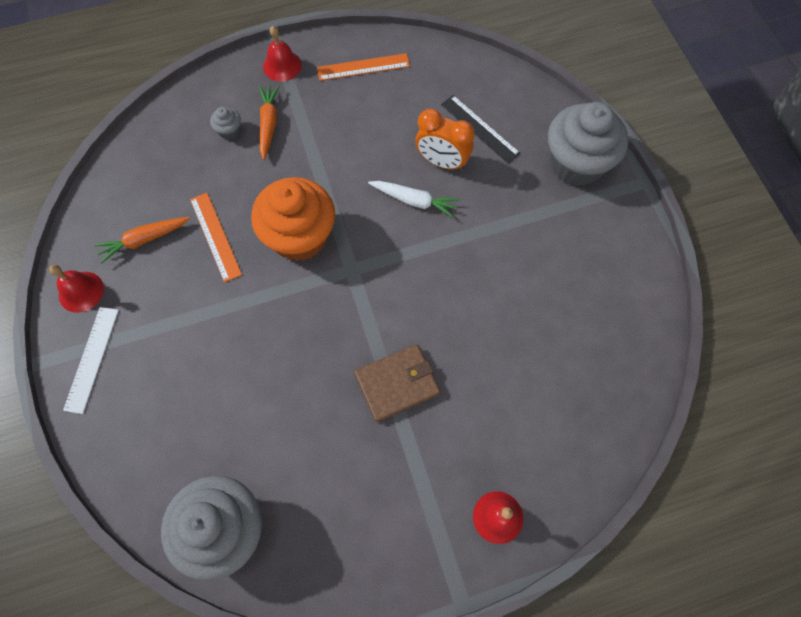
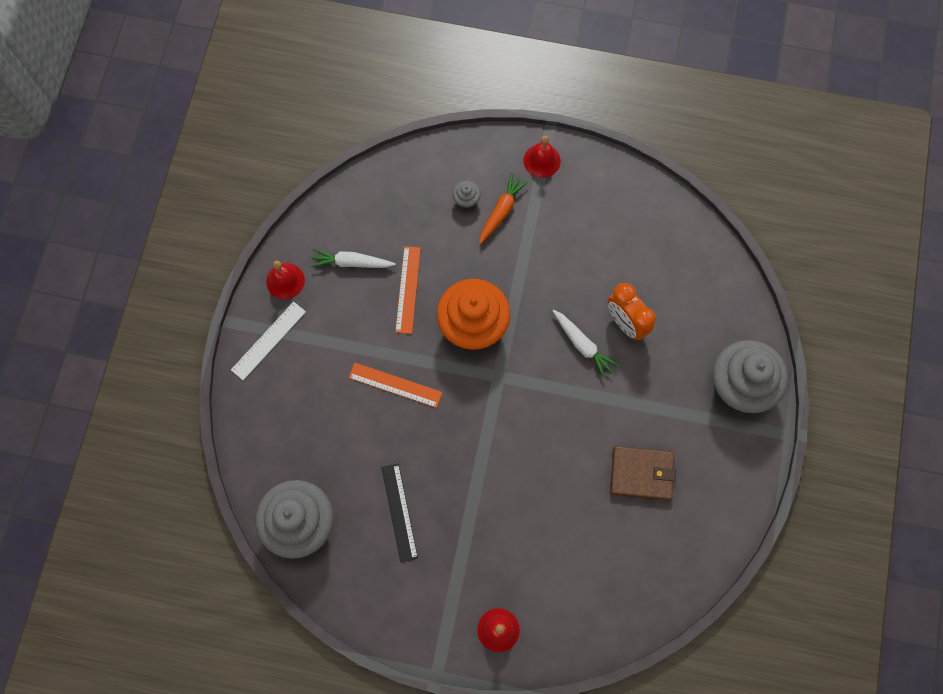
camera: 30 degrees right, 5 degrees up
(144, 240) = (352, 263): orange carrot -> white carrot
(363, 67) = (610, 198): orange ruler -> orange ruler (395, 385)
(397, 384) = (482, 488): brown wallet -> brown wallet (641, 474)
(479, 129) = (676, 309): black ruler -> black ruler (399, 512)

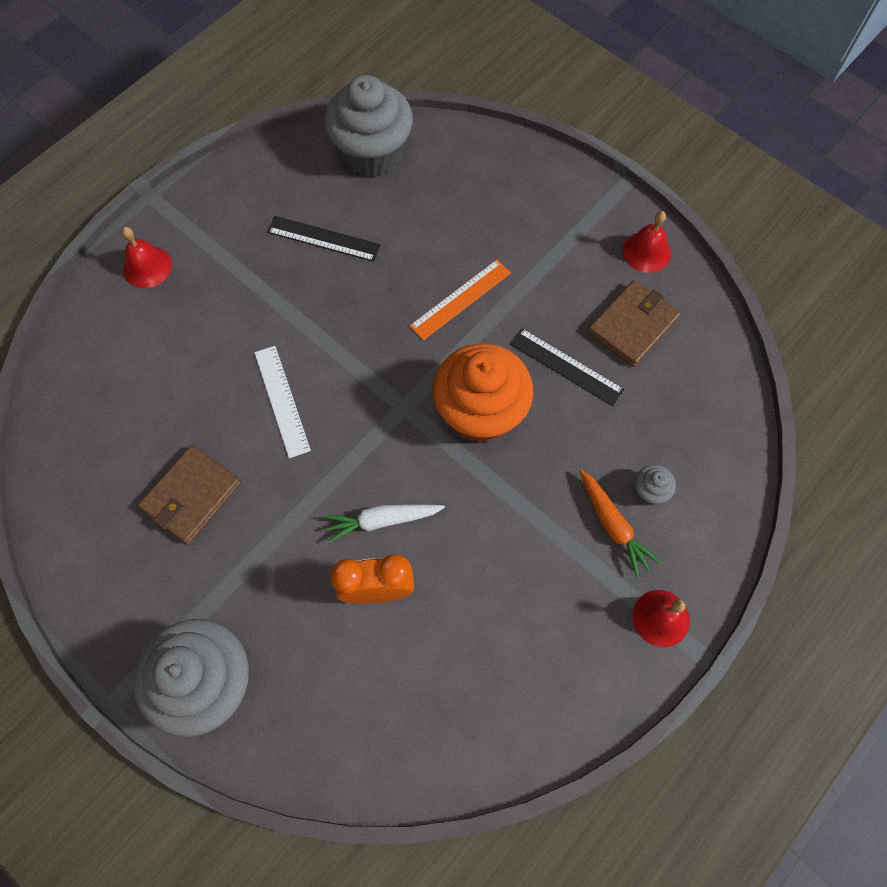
camera: 120 degrees right, 5 degrees down
(268, 340) = (584, 207): white ruler -> white ruler (281, 401)
(352, 263) = (632, 326): white carrot -> brown wallet
(408, 289) = (566, 367): orange ruler -> black ruler

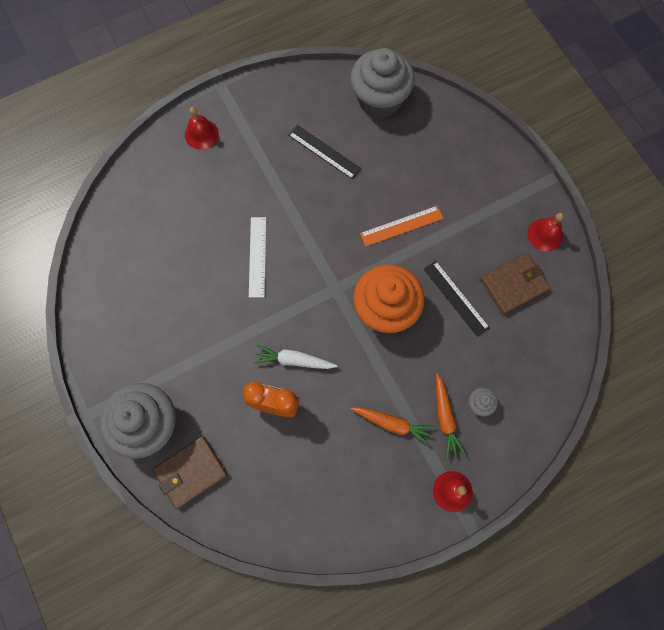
camera: 20 degrees right, 5 degrees up
(191, 496) = (178, 300): brown wallet -> brown wallet (191, 472)
(547, 558) = (392, 424): none -> orange carrot

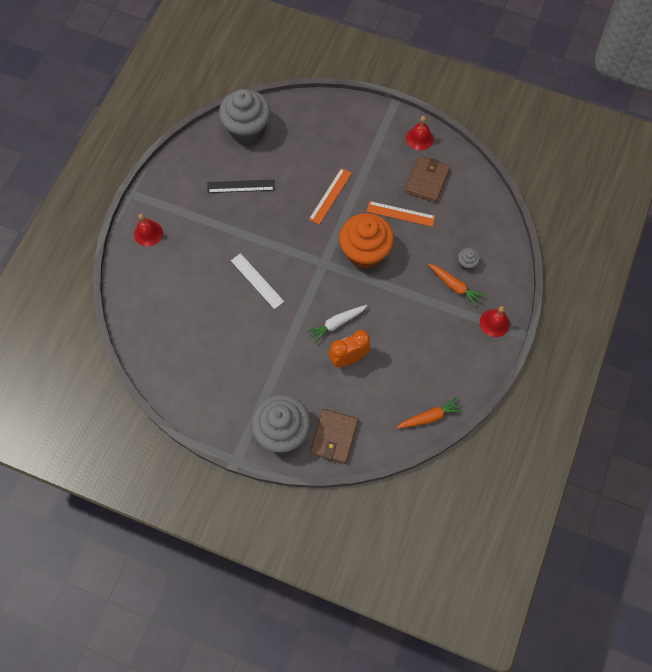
camera: 40 degrees left, 5 degrees down
(392, 424) = (428, 313): orange carrot -> orange carrot (429, 417)
(456, 298) = (400, 214): black ruler -> orange ruler

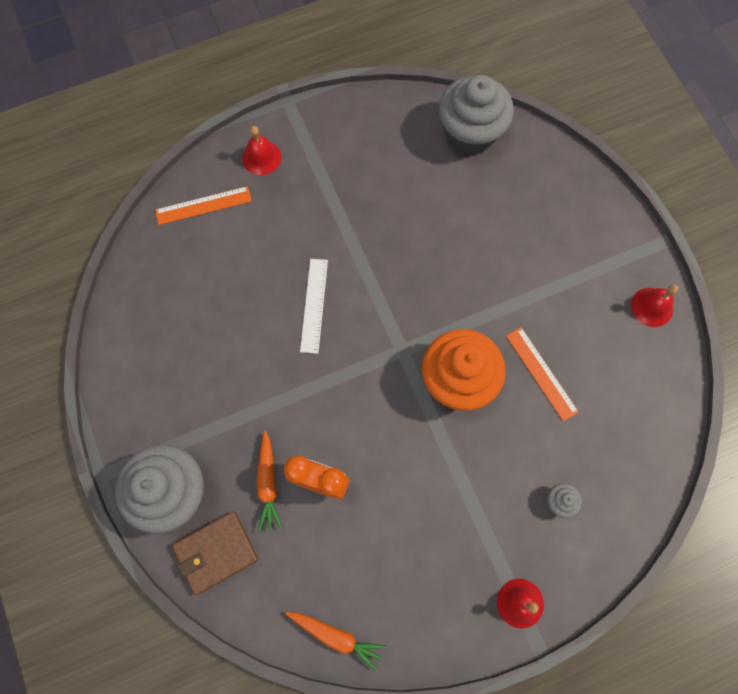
camera: 45 degrees right, 5 degrees up
(241, 186) = (401, 189): black ruler -> none
(330, 196) = (484, 283): orange ruler -> orange ruler (203, 206)
(337, 324) = (346, 431): white carrot -> none
(427, 181) = (610, 363): brown wallet -> none
(454, 286) = (518, 514): orange carrot -> orange carrot (268, 483)

